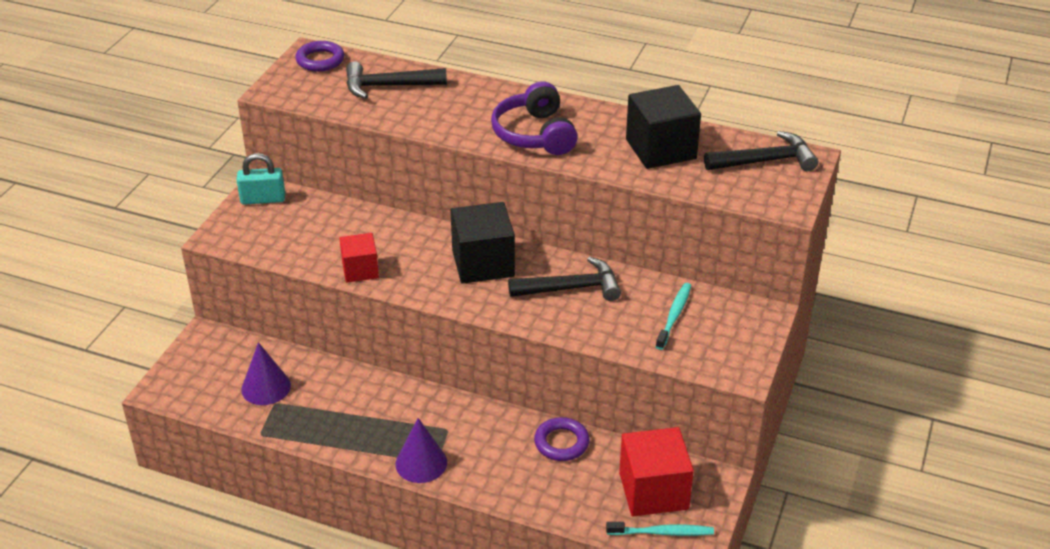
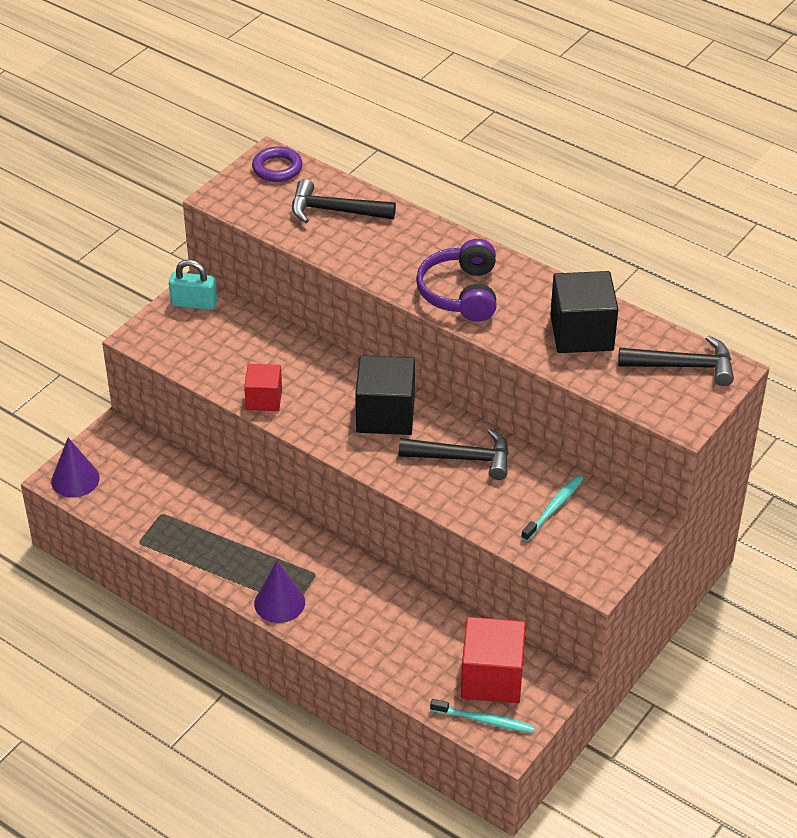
camera: 15 degrees right, 5 degrees up
(266, 387) = (157, 495): purple cone -> purple cone (75, 479)
(561, 443) = (420, 610): purple ring -> none

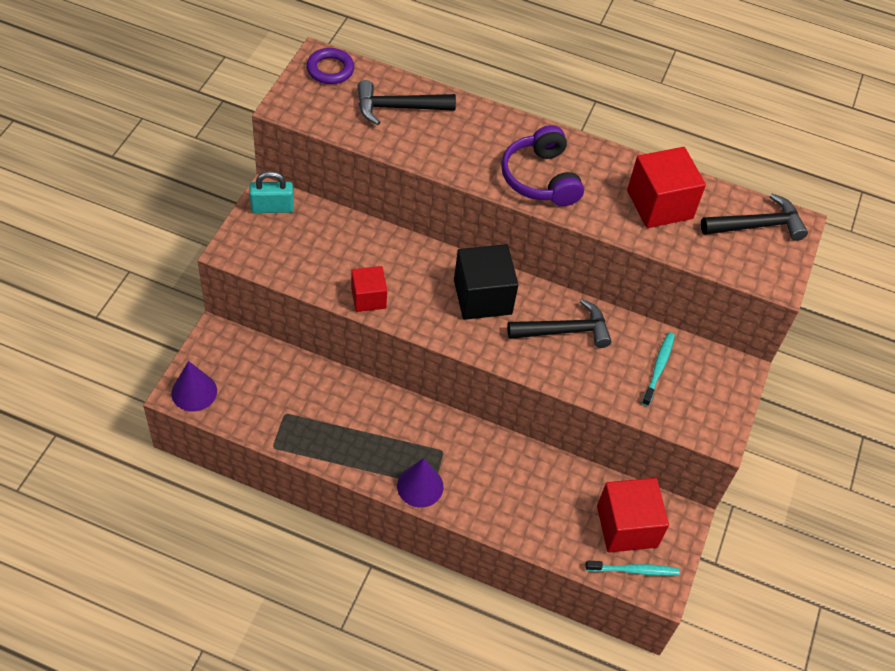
camera: 20 degrees left, 10 degrees up
(581, 333) = (659, 204): black cube -> red cube

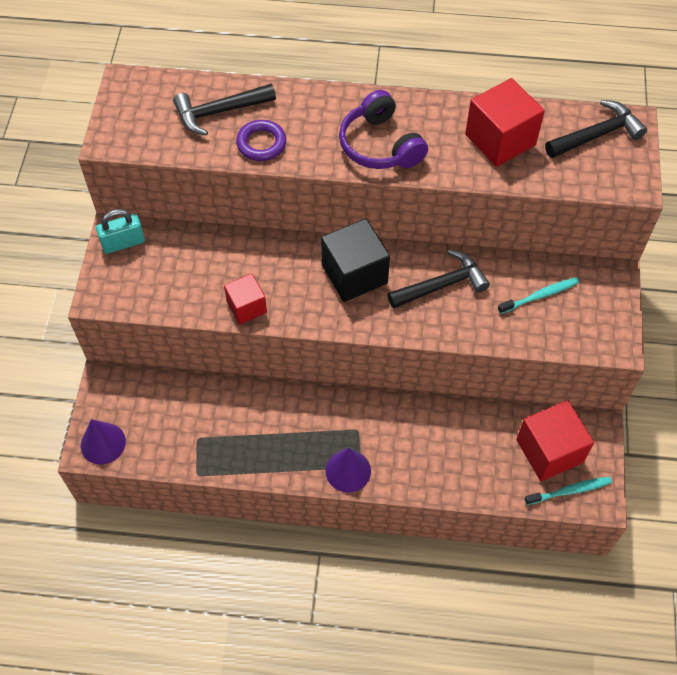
camera: 10 degrees left, 5 degrees up
(330, 69) = (140, 91): purple ring -> purple ring (261, 143)
(658, 368) = (540, 296): turquoise toothbrush -> turquoise toothbrush turned 60 degrees clockwise

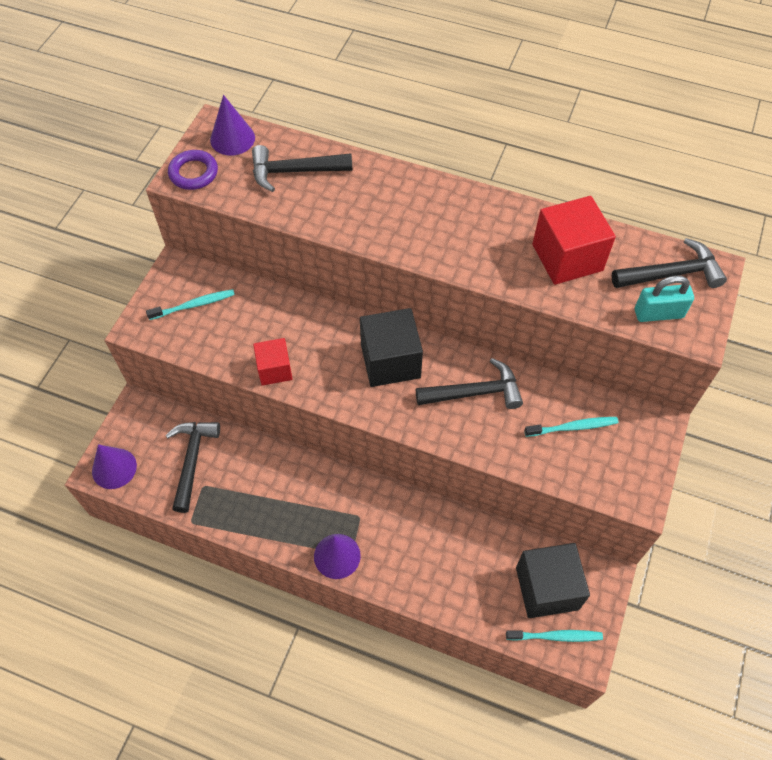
camera: 15 degrees right, 0 degrees up
(123, 243) = (179, 280): turquoise padlock -> turquoise padlock (658, 313)
(146, 264) = (194, 305): none -> turquoise toothbrush
(147, 92) = (232, 138): none -> purple cone
(178, 417) = (192, 460): none -> black hammer
(261, 143) = (324, 211): purple ring -> purple ring (193, 173)
(380, 145) = (441, 237): purple headphones -> none
(549, 451) = (547, 588): red cube -> black cube

